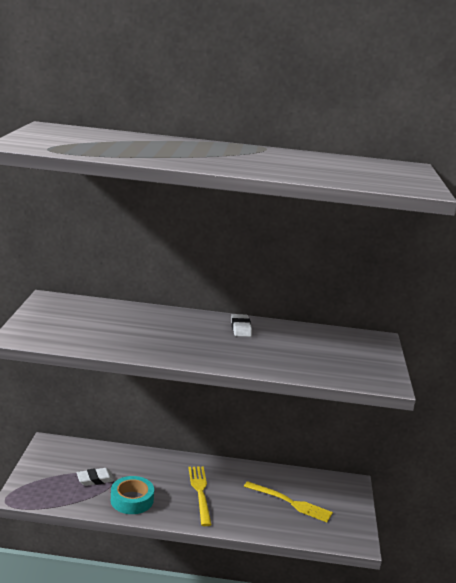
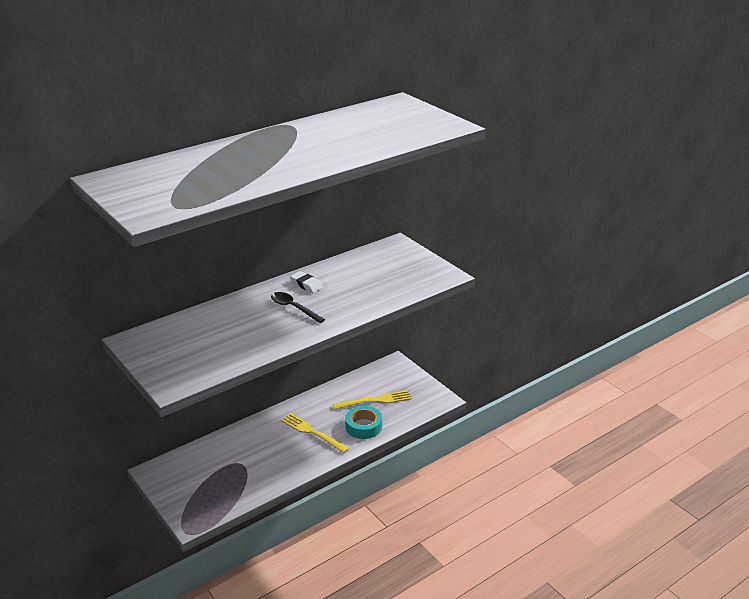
camera: 40 degrees left, 10 degrees up
(95, 479) = (229, 473): white eraser -> none
(132, 500) = (275, 469): turquoise tape -> turquoise tape (363, 426)
(200, 337) = (294, 308): none -> black spoon

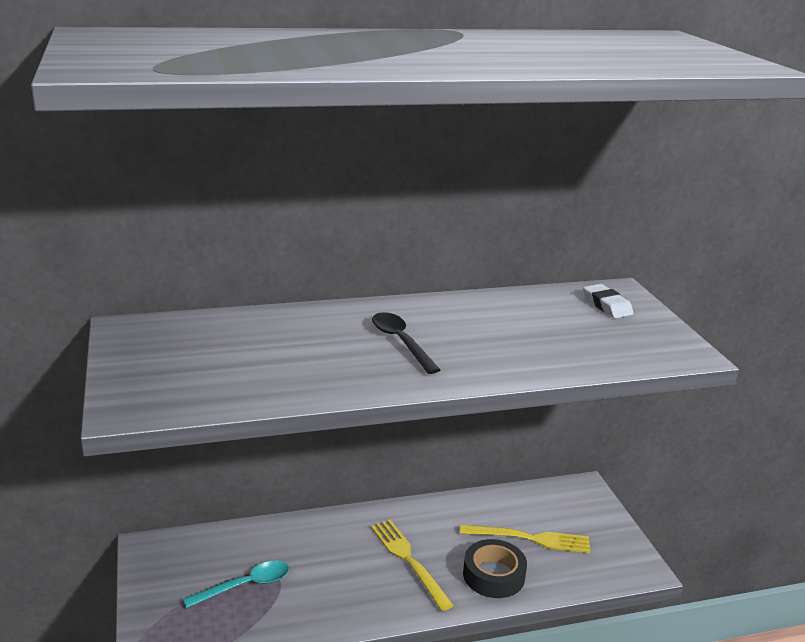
camera: 20 degrees right, 5 degrees down
(225, 474) = (245, 586): none -> turquoise spoon
(306, 285) = (442, 315): white eraser -> white eraser (607, 305)
(363, 426) = (493, 575): turquoise tape -> black tape

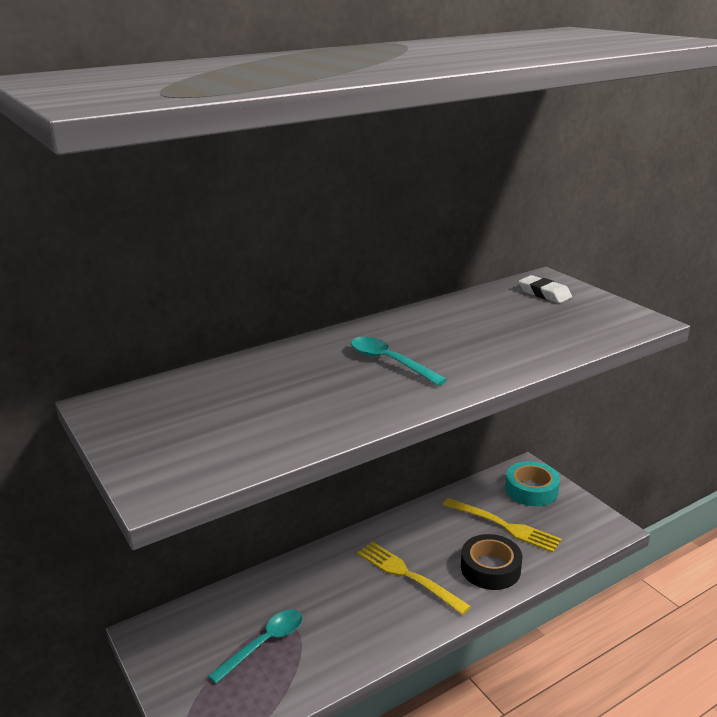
camera: 15 degrees left, 0 degrees up
(401, 342) = (390, 362): black spoon -> turquoise spoon
(531, 538) = (505, 526): yellow fork -> yellow fork turned 45 degrees clockwise
(578, 510) = (531, 490): none -> turquoise tape

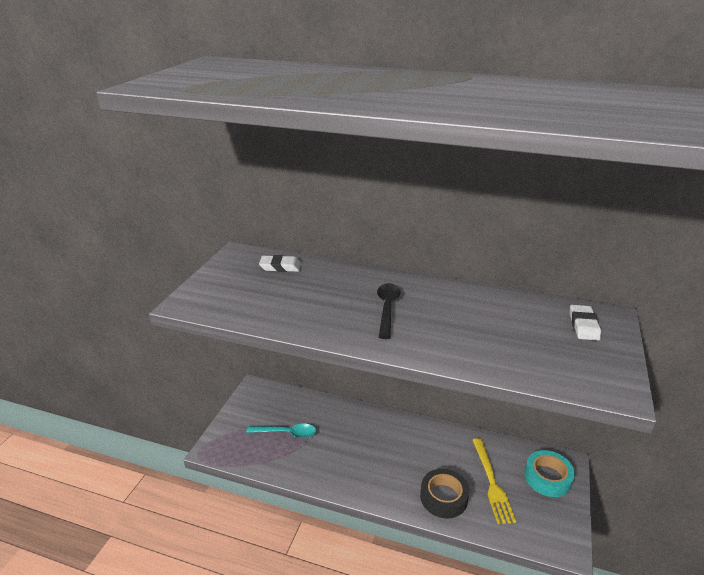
camera: 50 degrees right, 5 degrees up
(195, 389) = (280, 267): none -> white eraser
(390, 362) = (387, 309): turquoise spoon -> black spoon
(407, 575) = (394, 460): yellow fork -> none

